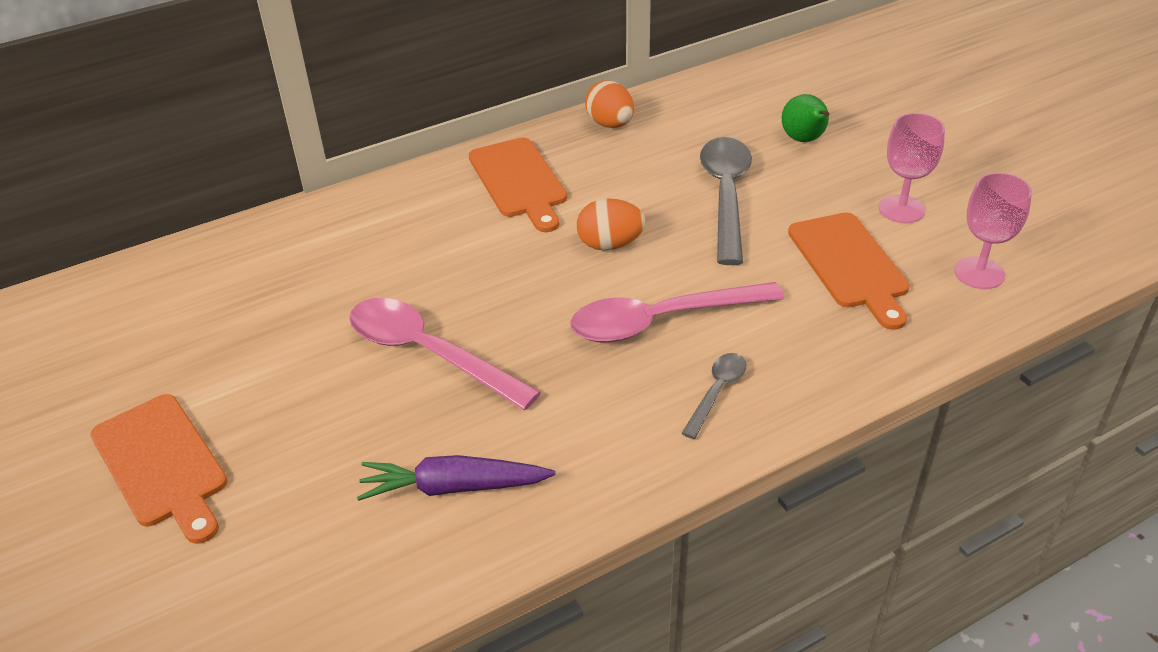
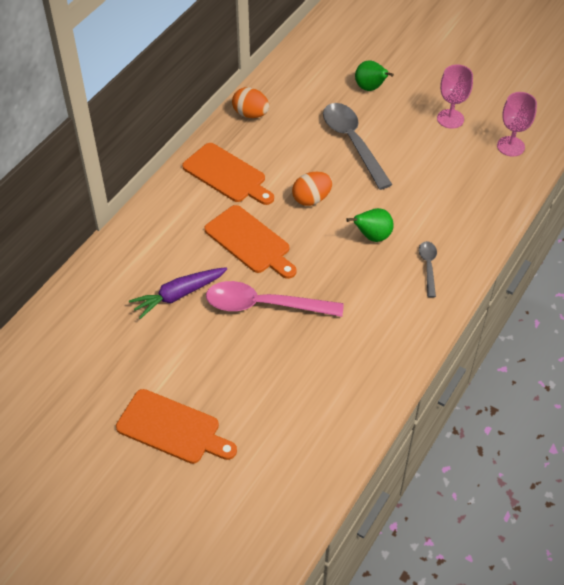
camera: 30 degrees left, 10 degrees up
(453, 487) = (337, 372): purple carrot -> purple carrot (178, 295)
(660, 320) = (372, 236): pink spoon -> green pear
(850, 264) = (445, 164): orange cutting board -> orange cutting board (250, 242)

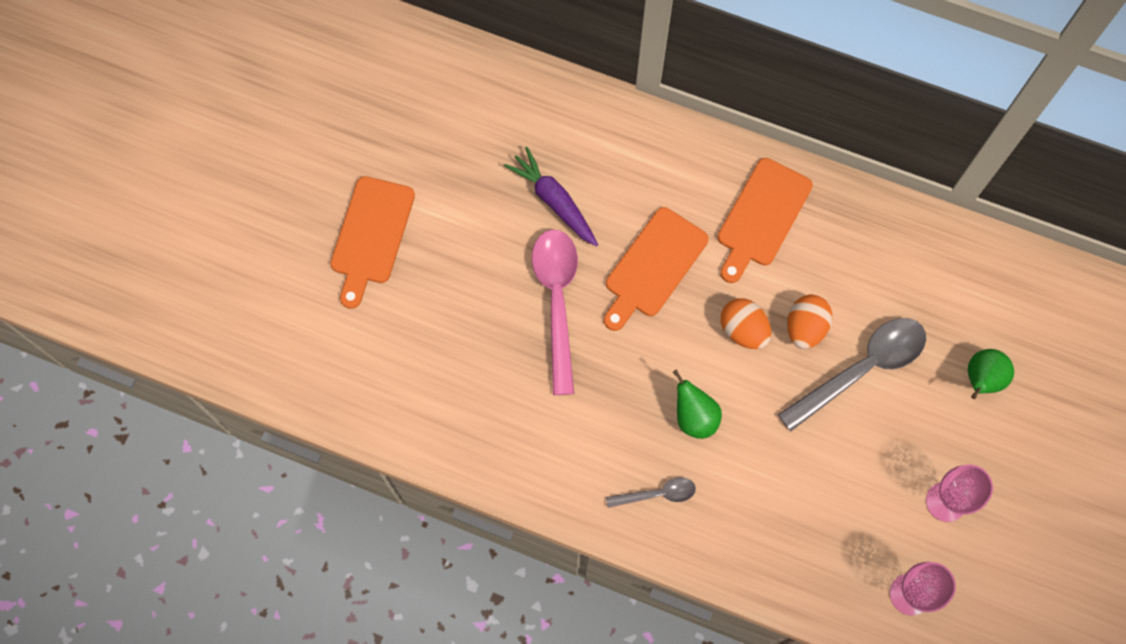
camera: 80 degrees right, 20 degrees up
(251, 114) = (883, 225): orange egg -> orange egg (805, 327)

